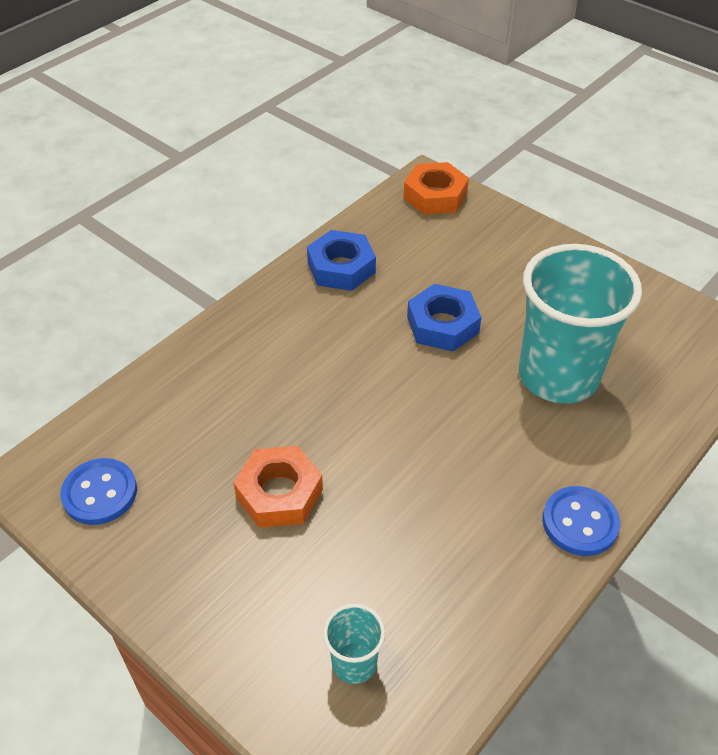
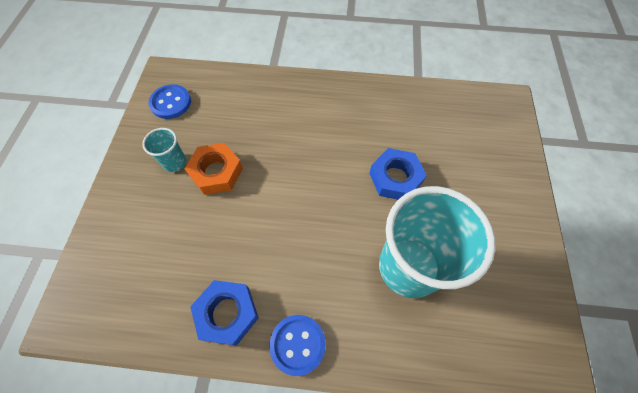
camera: 55 degrees right, 15 degrees up
(341, 267) = (394, 104): blue nut -> blue nut (227, 313)
(354, 663) = (131, 270): turquoise cup -> turquoise cup (175, 162)
(435, 196) = (499, 112): orange nut -> none

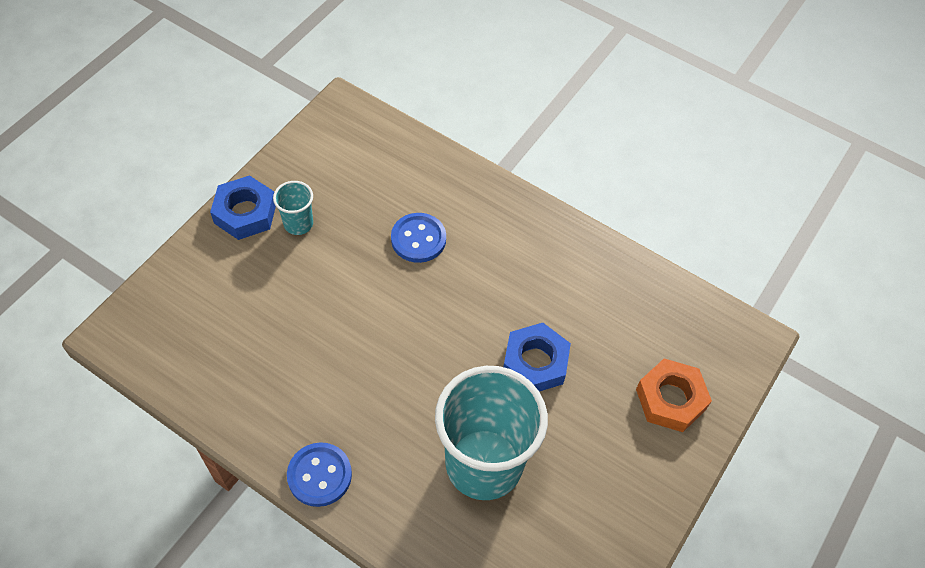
camera: 25 degrees right, 5 degrees down
(171, 103) = (330, 149): blue button -> blue button (418, 239)
(216, 172) = (337, 257): orange nut -> orange nut (671, 399)
(227, 313) = (268, 409): blue nut -> blue nut (245, 213)

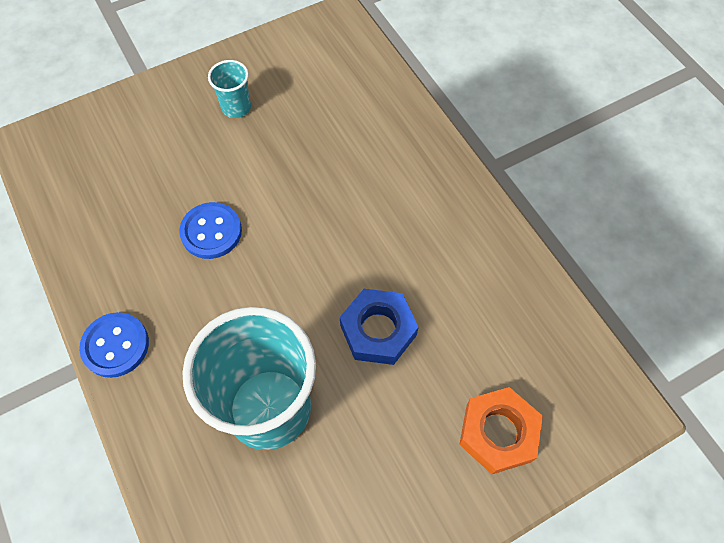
camera: 30 degrees right, 5 degrees up
(245, 213) = (197, 80): blue nut -> none
(418, 239) = (335, 163): blue button -> blue button (211, 232)

